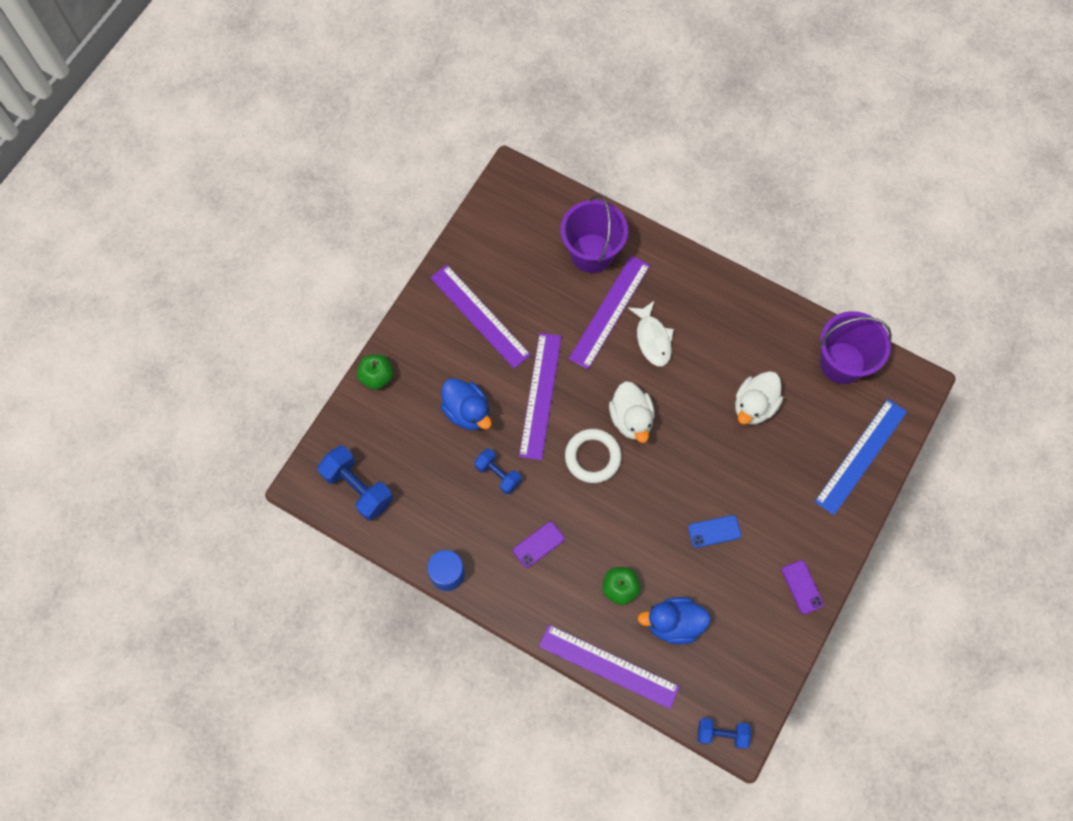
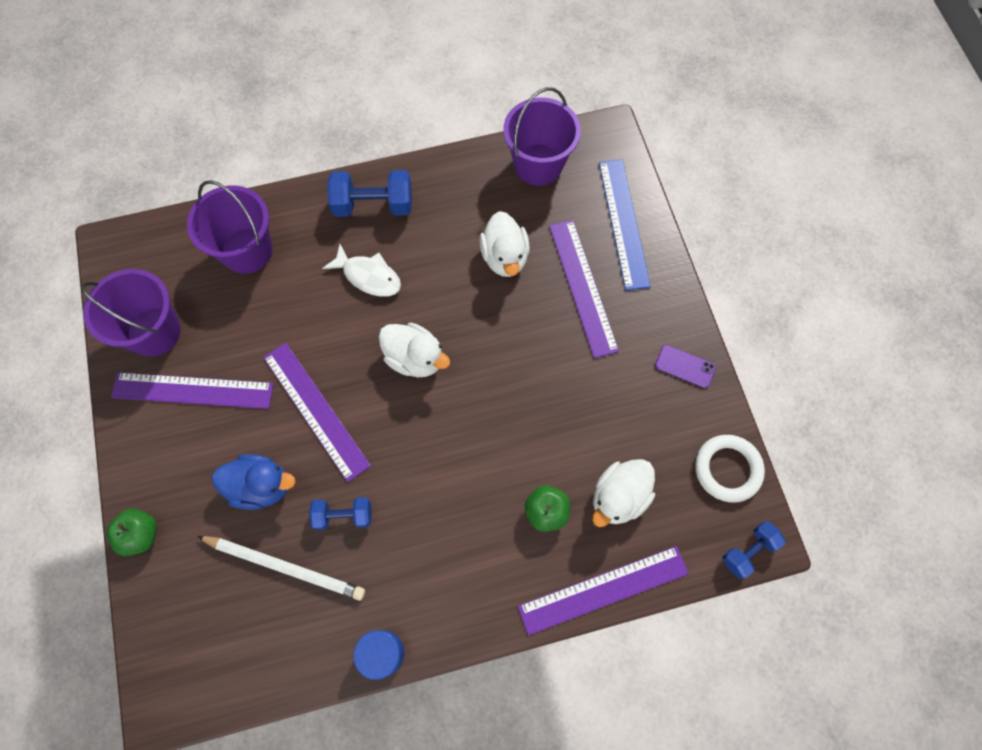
camera: 45 degrees left, 0 degrees up
(358, 488) = (219, 658): blue dumbbell -> blue dumbbell (373, 205)
(438, 472) = (285, 566): none -> white pencil
(489, 257) = (154, 331): none -> purple bucket
(538, 544) = (439, 543): purple phone -> none
(592, 457) = (413, 421): white ring -> white ring (727, 469)
(609, 311) = (309, 285): purple ruler -> purple ruler (582, 287)
(673, 623) = (618, 497): blue duck -> white duck
(714, 531) = (574, 387): blue phone -> none

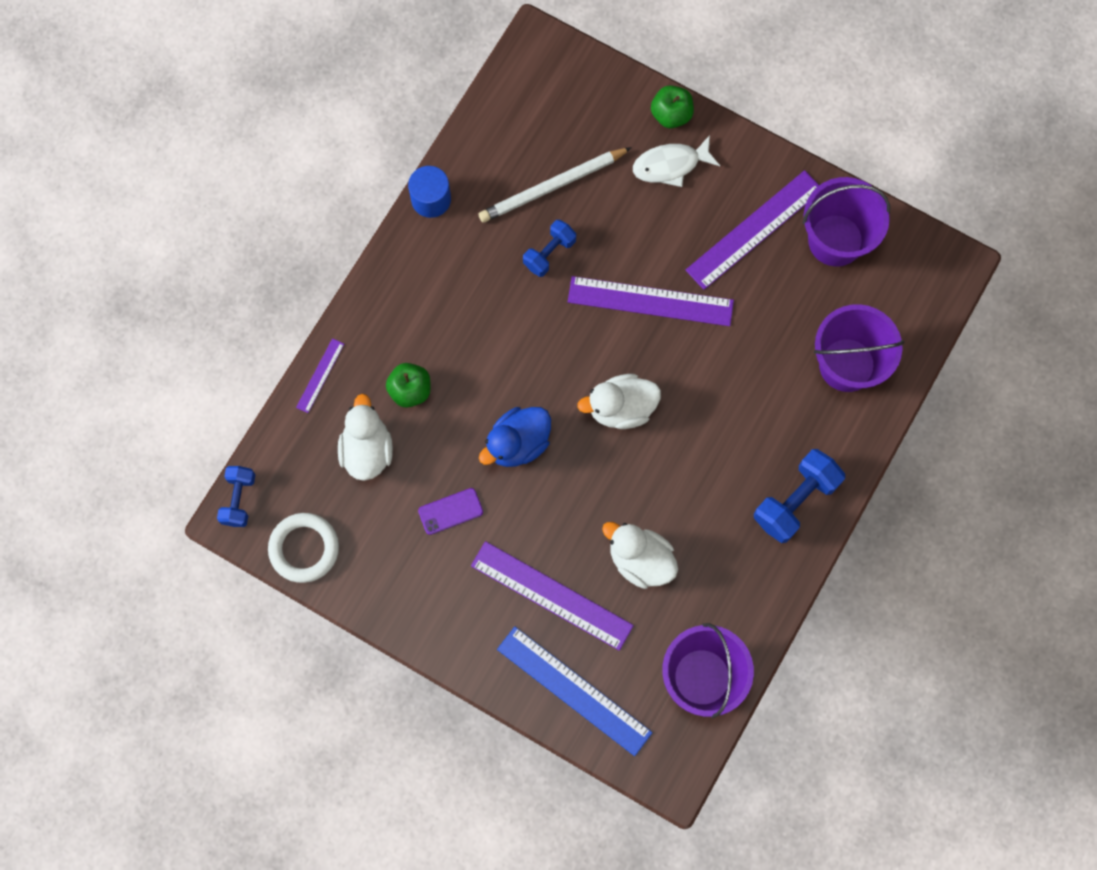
camera: 135 degrees right, 5 degrees up
(261, 486) = (628, 217): blue duck -> blue duck (518, 443)
(368, 276) = (729, 437): white fish -> white fish (670, 165)
(603, 590) = (320, 375): purple ruler -> purple ruler, size x0.48
(685, 366) = (407, 604): purple phone -> purple phone (450, 511)

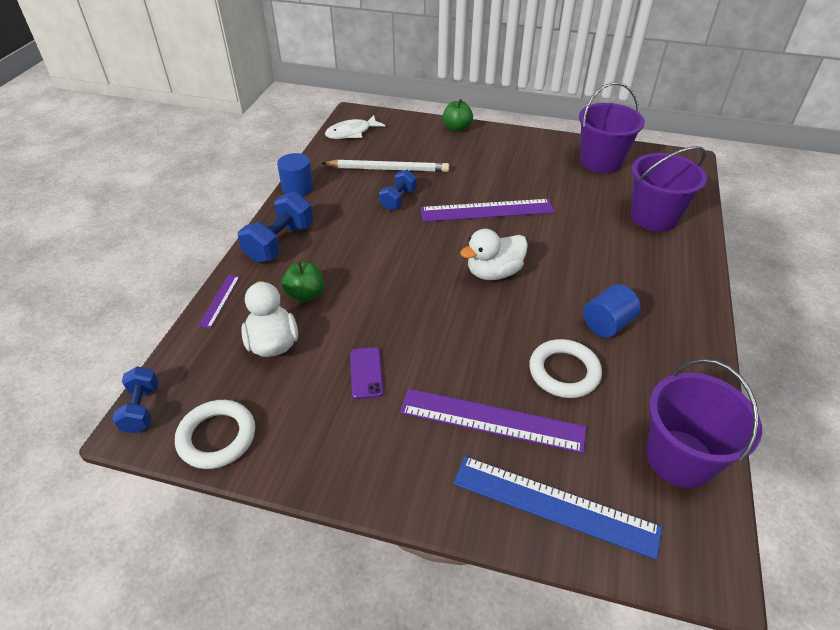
camera: 15 degrees left, 30 degrees down
(450, 511) = (366, 373): purple phone -> purple phone turned 60 degrees counterclockwise
(518, 443) = (414, 311): blue duck -> none
(552, 187) = (388, 169): white pencil -> white pencil turned 135 degrees counterclockwise
(640, 560) = (564, 372): white duck -> white ring
(670, 165) = (467, 147): white fish -> white fish (351, 133)
(710, 512) = (607, 324): none -> blue cylinder
(754, 229) = (542, 165): purple ruler -> none
(795, 501) = (672, 302): blue dumbbell -> blue dumbbell (280, 243)

